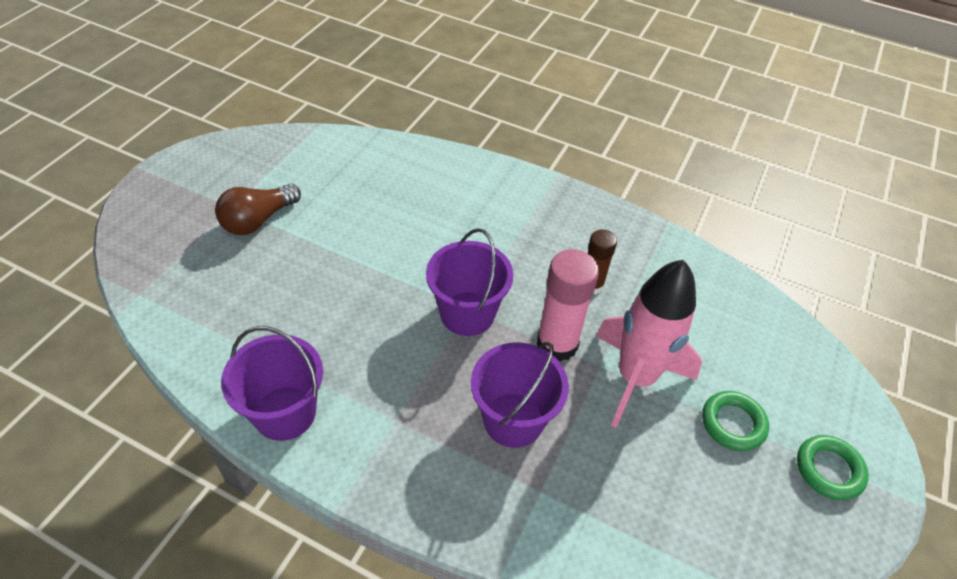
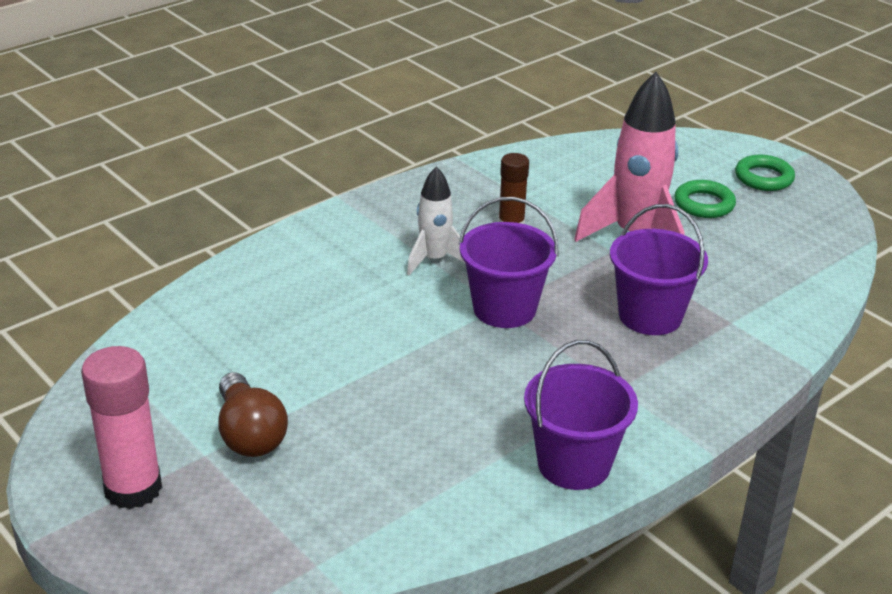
camera: 65 degrees left, 15 degrees down
(509, 252) = (434, 260): none -> white rocket
(557, 344) = (573, 266): pink glue stick -> pink glue stick (133, 489)

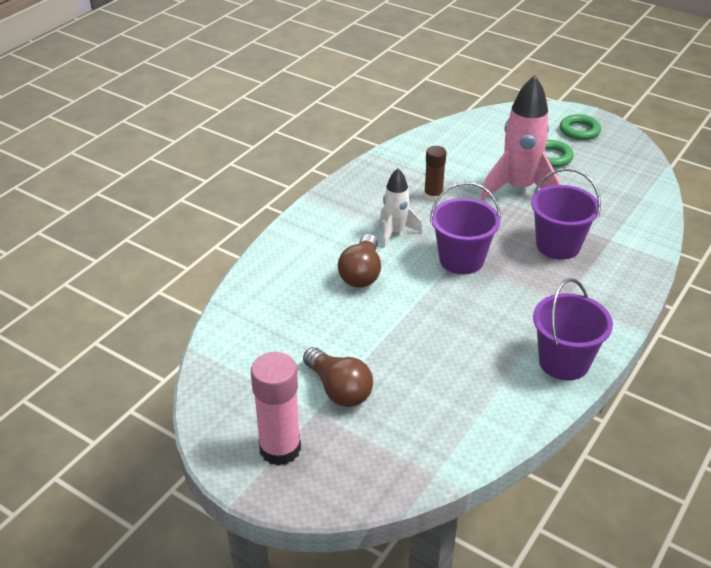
camera: 15 degrees left, 5 degrees up
(361, 301) = (361, 273): none -> brown light bulb

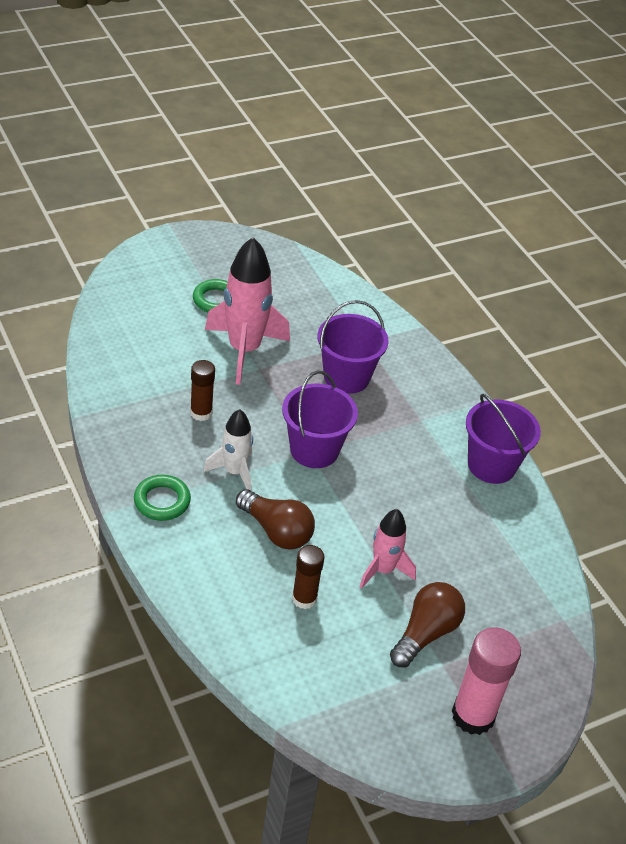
camera: 65 degrees left, 5 degrees up
(312, 312) = (304, 598): none -> brown glue stick
(339, 389) = (425, 633): brown light bulb -> brown light bulb turned 45 degrees counterclockwise
(379, 341) = (383, 570): none -> pink rocket
(579, 131) = (193, 257): green ring -> green ring (162, 501)

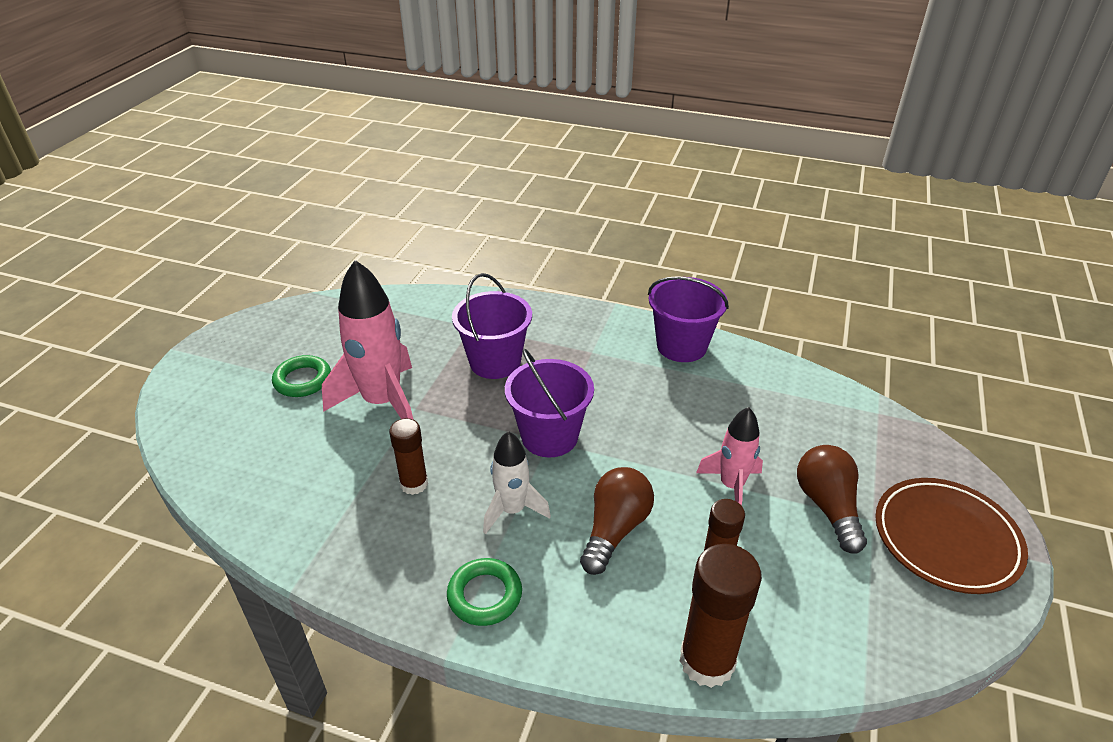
camera: 40 degrees left, 5 degrees down
(229, 632) = (707, 661): none -> brown glue stick
(276, 531) = (615, 529): brown light bulb -> brown light bulb turned 60 degrees counterclockwise
(473, 715) = (946, 539): pink glue stick -> brown plate

